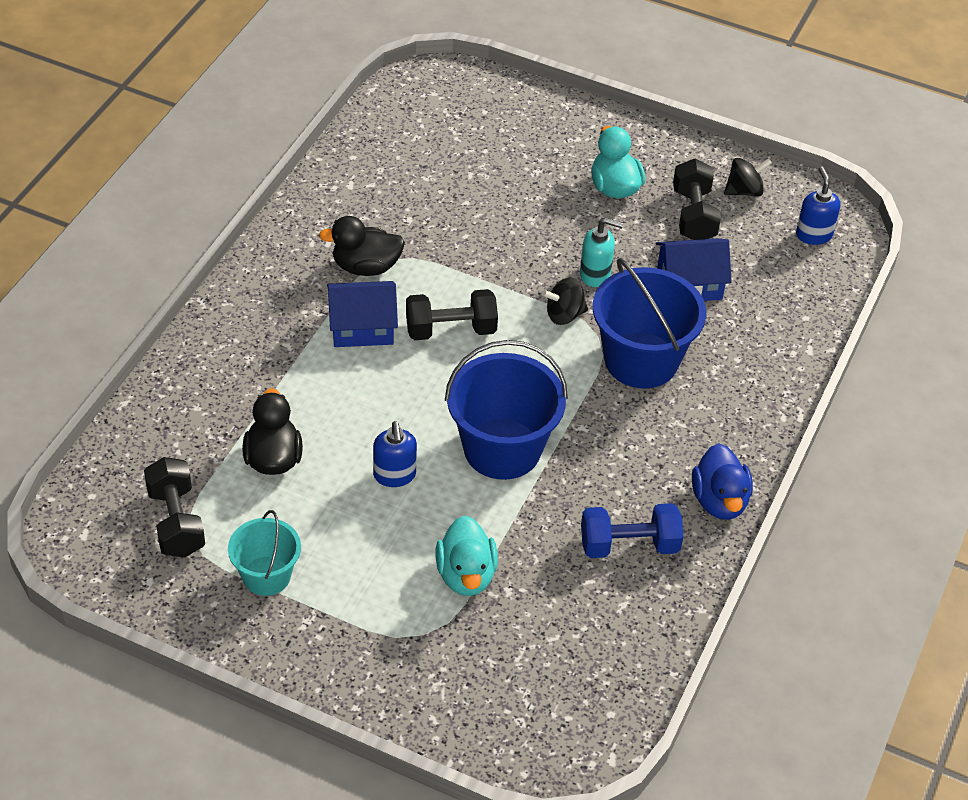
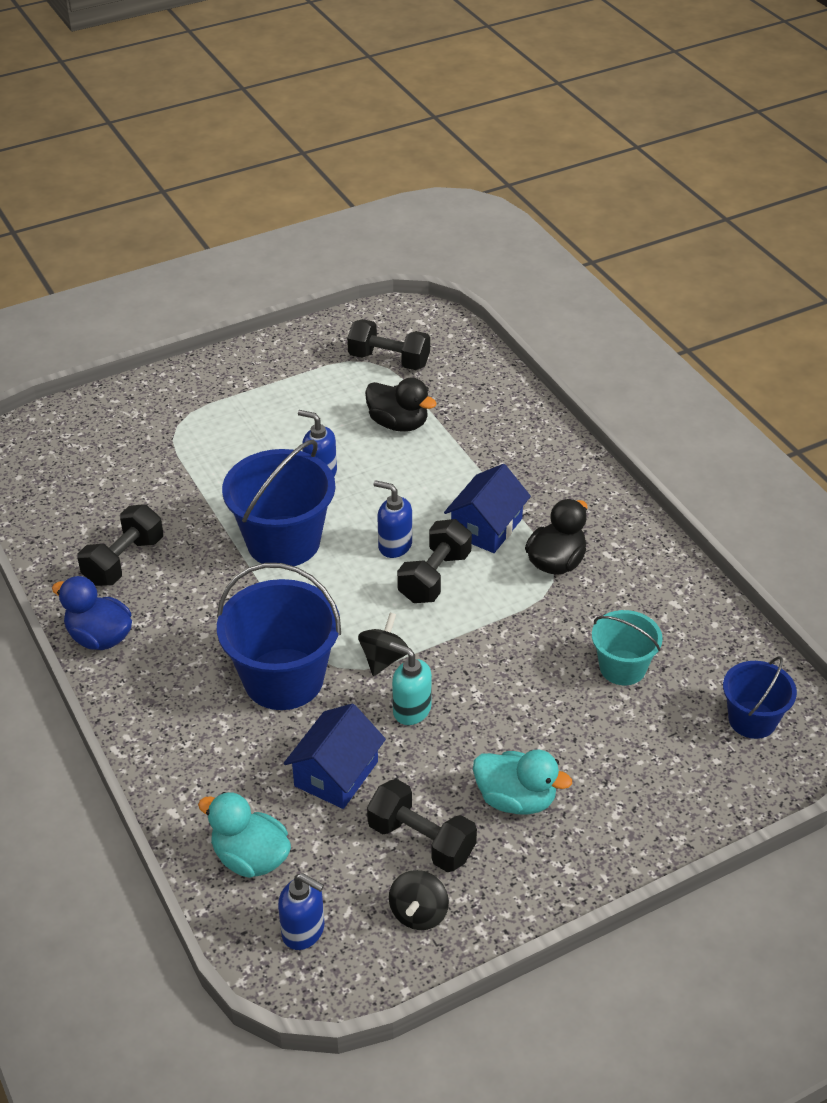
camera: 130 degrees right, 5 degrees down
(266, 576) = (301, 379): turquoise bucket -> turquoise bucket (622, 667)
(431, 107) = (752, 720): none -> blue bucket
(438, 373) = (394, 545): none -> blue soap dispenser
(466, 575) = (197, 466): turquoise duck -> turquoise duck (250, 858)
(595, 274) = (411, 710): turquoise soap dispenser -> turquoise soap dispenser turned 75 degrees clockwise
(629, 545) = (124, 561): blue dumbbell -> black dumbbell

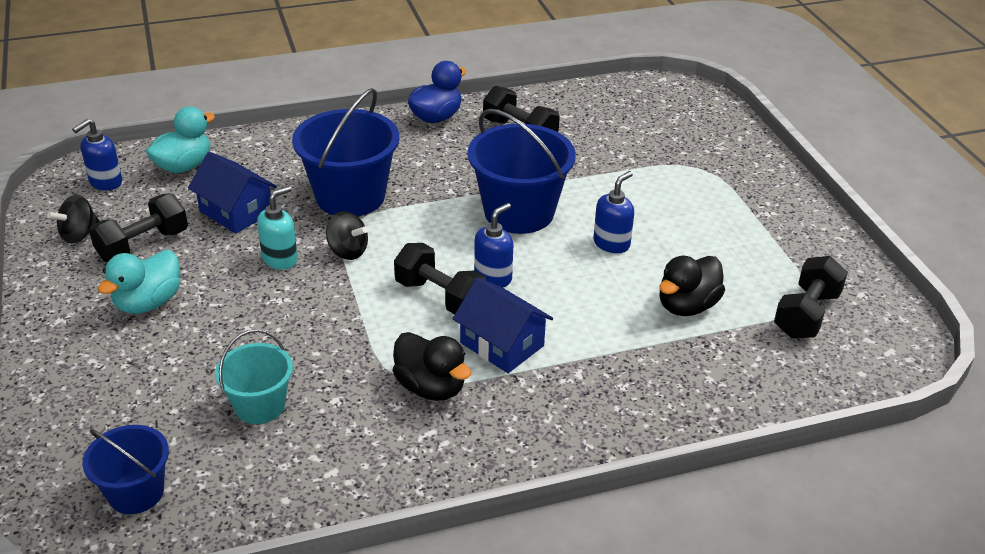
camera: 100 degrees right, 5 degrees down
(419, 913) = (79, 235): black spinning top -> black spinning top turned 75 degrees counterclockwise

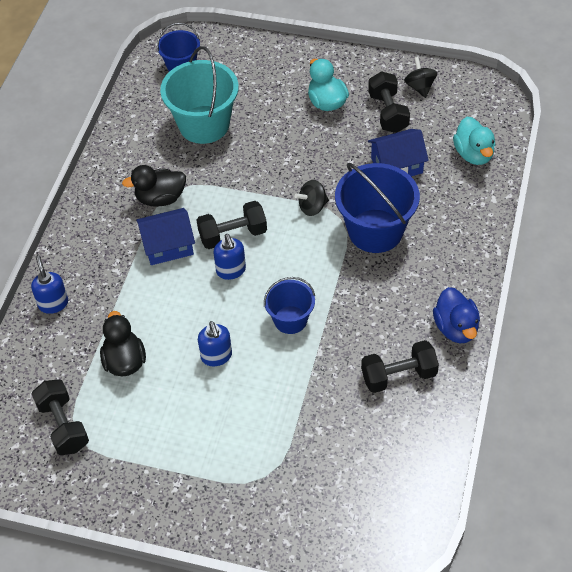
camera: 125 degrees right, 15 degrees up
(105, 182) = (476, 111): blue soap dispenser -> blue soap dispenser (53, 303)
(260, 406) = (204, 124): turquoise bucket -> turquoise bucket, size x1.72
(280, 259) = (328, 172): turquoise soap dispenser -> none
(519, 212) = (290, 320): blue bucket -> blue bucket, size x0.58

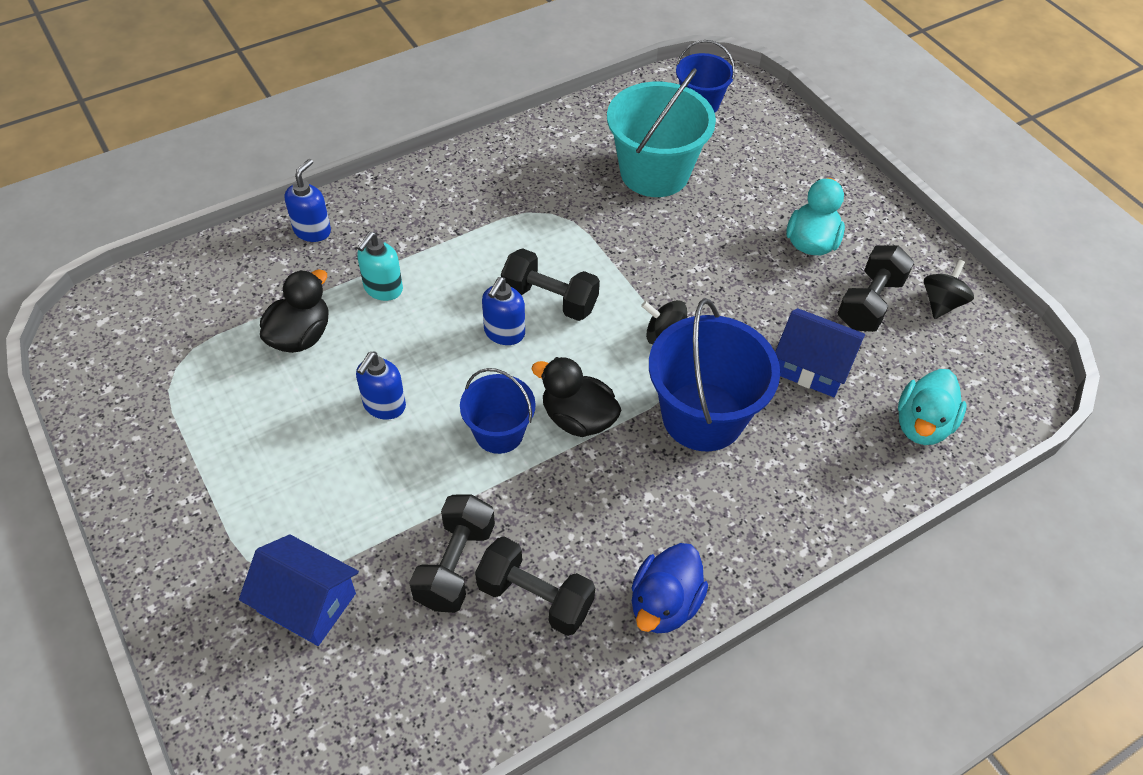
camera: 40 degrees right, 0 degrees up
(63, 426) = (176, 349): black dumbbell -> black dumbbell (455, 565)
(137, 301) = (383, 289): none -> turquoise soap dispenser
(160, 198) = (526, 210): black duck -> black duck (578, 418)
(168, 246) = (476, 260): blue house -> blue house (307, 602)

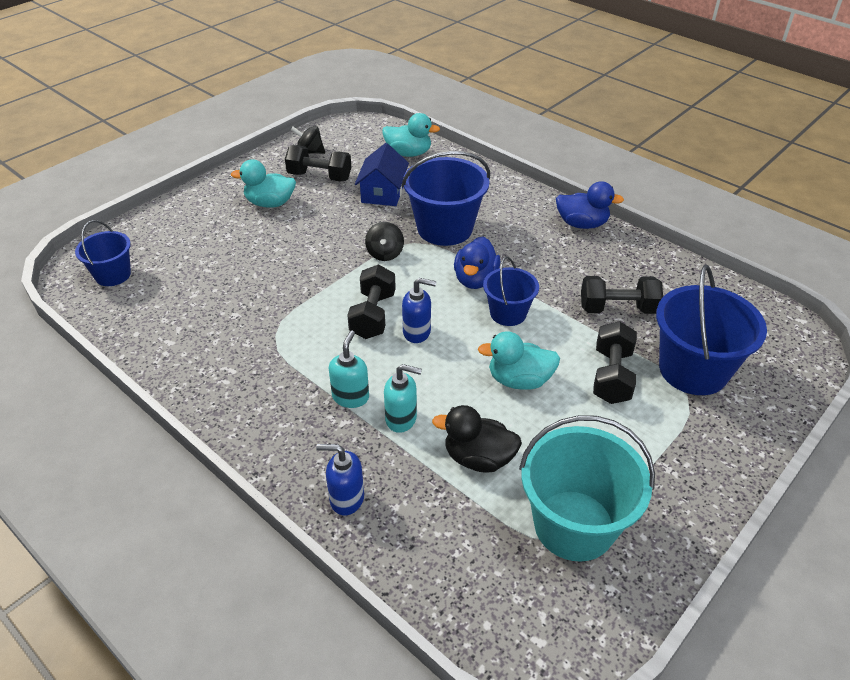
camera: 105 degrees left, 10 degrees down
(307, 602) = (693, 370): blue house -> blue bucket
(384, 405) = (519, 380): blue soap dispenser -> turquoise duck
(432, 256) = (351, 397): none -> turquoise soap dispenser
(535, 597) = (613, 271): black dumbbell -> black dumbbell (611, 376)
(578, 418) = (475, 280): black duck -> blue duck
(654, 172) = (210, 286): turquoise bucket -> turquoise bucket (574, 525)

